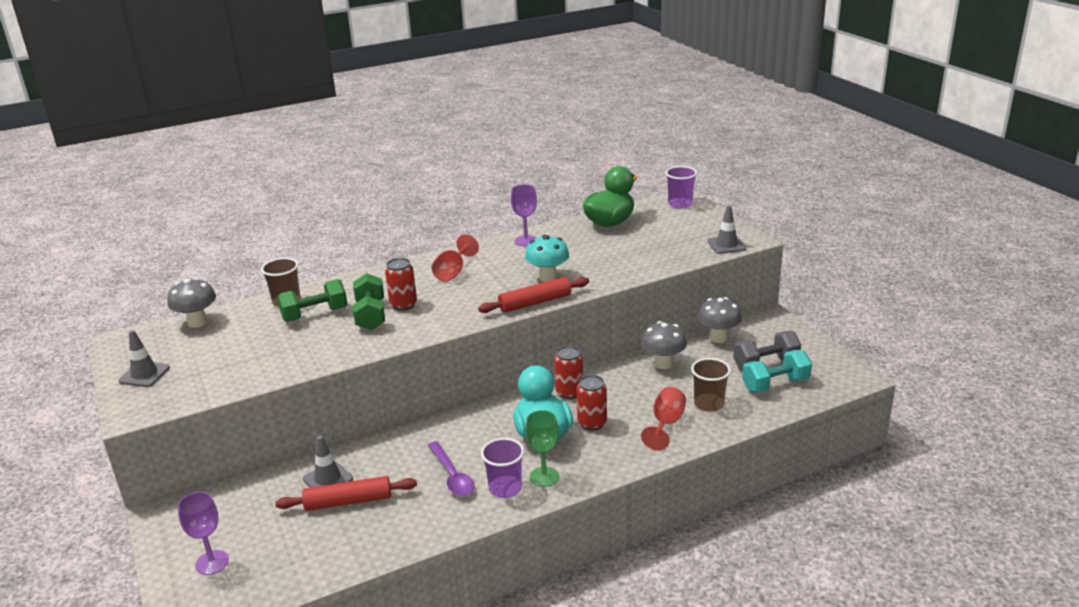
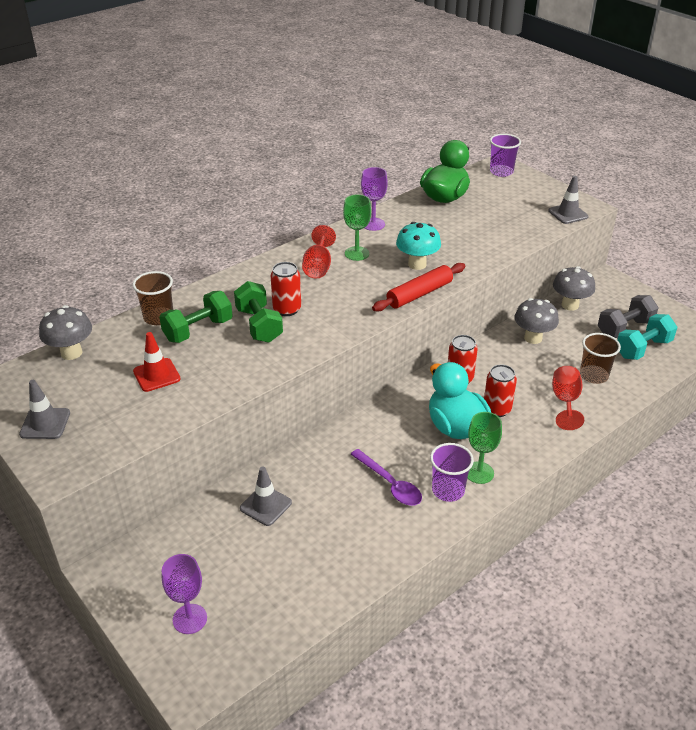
camera: 15 degrees left, 10 degrees up
(258, 347) = (156, 375): none -> red traffic cone
(348, 501) = (299, 527): red rolling pin -> none
(495, 264) = (356, 253): none -> green goblet

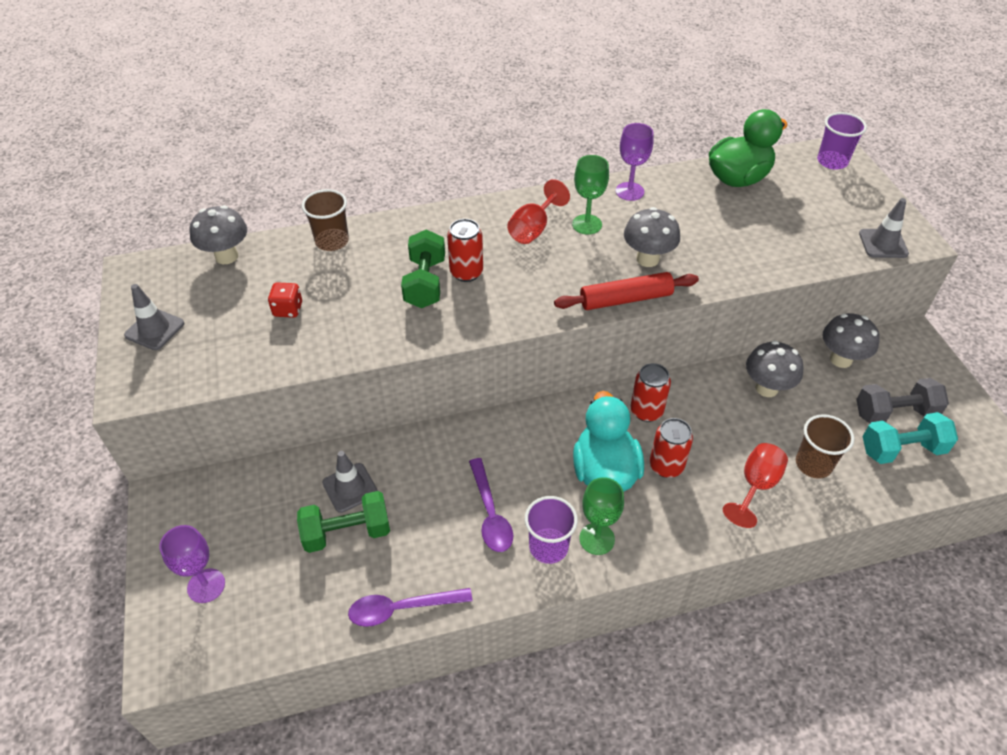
camera: 25 degrees right, 10 degrees up
(156, 375) = (288, 309): red traffic cone -> red dice
(198, 330) = (361, 269): green dumbbell -> green dumbbell (347, 532)
(365, 572) = (402, 608): none -> purple spoon
(417, 264) = (647, 259): turquoise mushroom -> grey mushroom

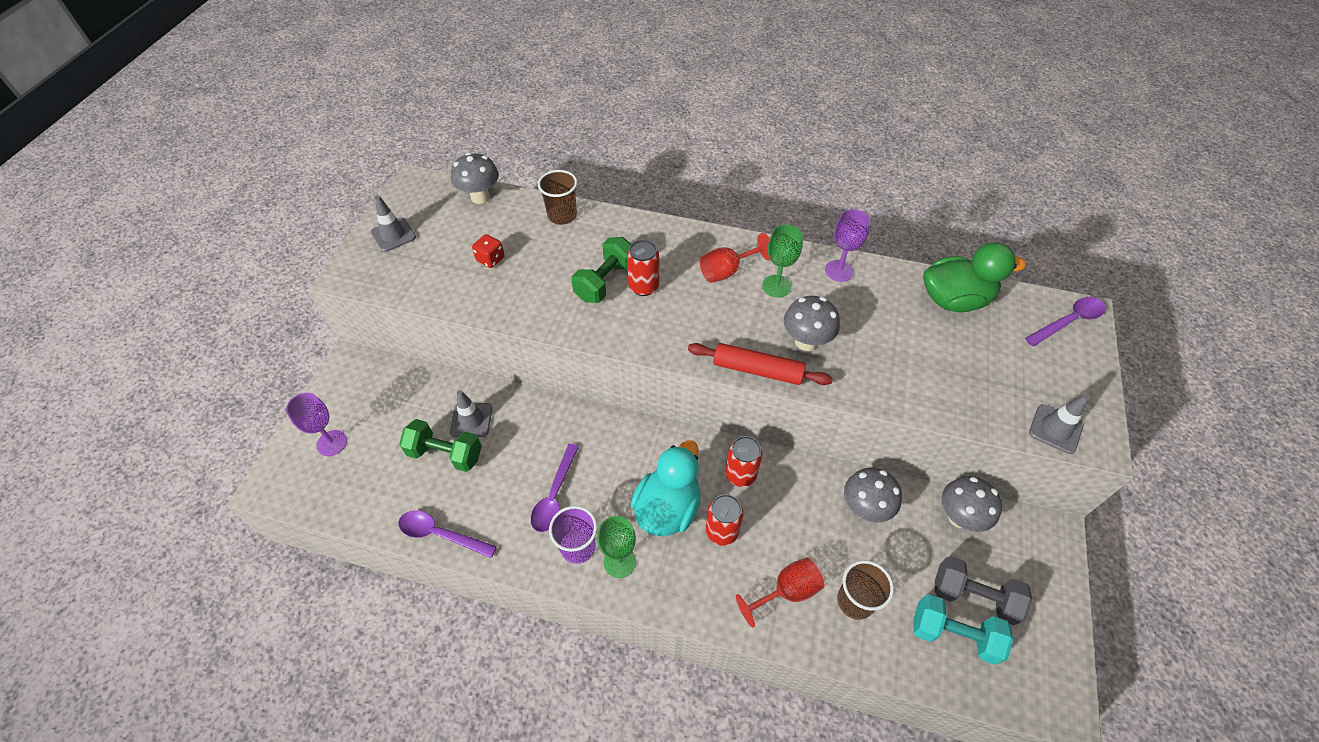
camera: 30 degrees right, 5 degrees up
(832, 161) = (1068, 321): purple cup -> purple spoon

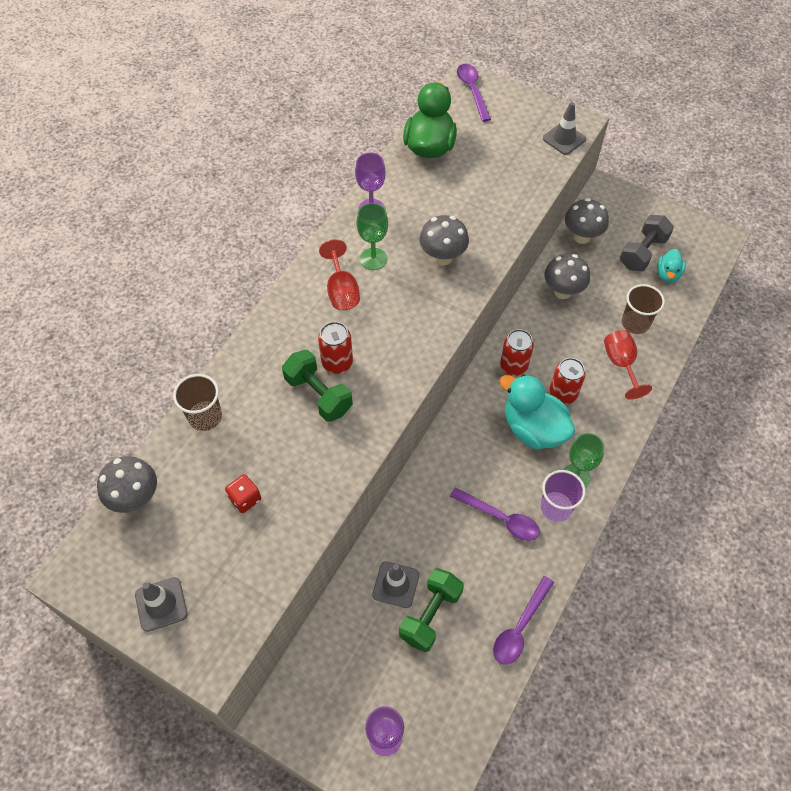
camera: 75 degrees left, 5 degrees up
(757, 370) = (463, 300): red rolling pin -> none
(953, 635) = (667, 274): turquoise dumbbell -> turquoise duck

